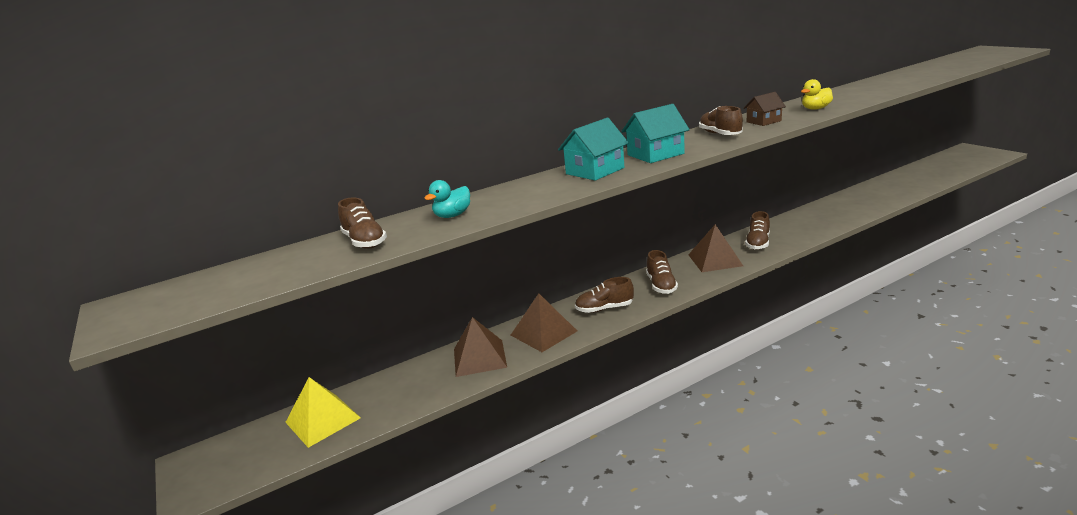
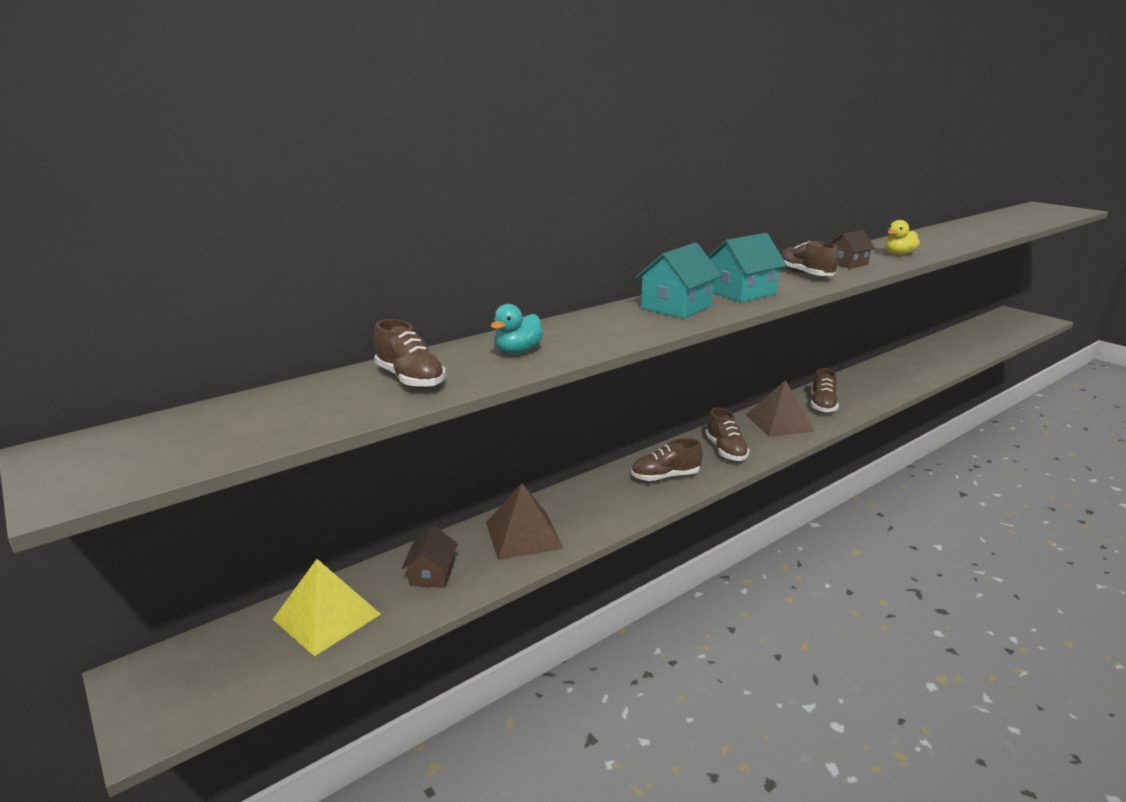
camera: 10 degrees left, 0 degrees up
(404, 388) = (432, 574): none -> brown house
(543, 333) = (597, 505): brown pyramid -> none

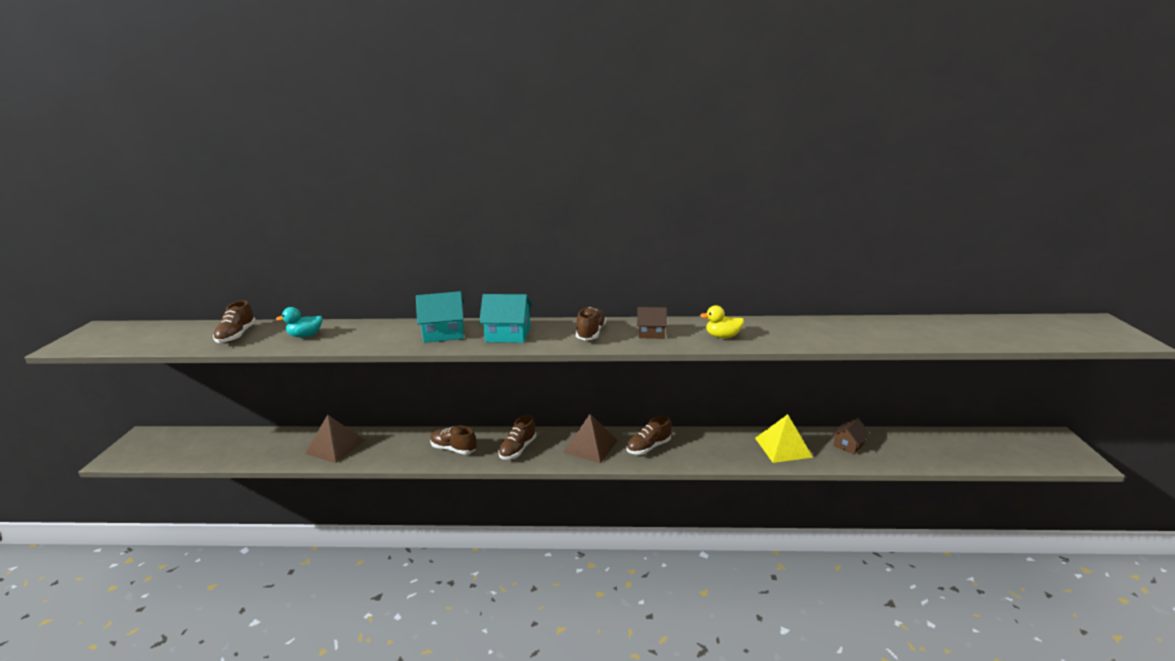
camera: 40 degrees right, 0 degrees up
(326, 616) = (215, 445): yellow pyramid -> yellow pyramid (783, 447)
(432, 574) = (273, 446): brown house -> brown house (848, 445)

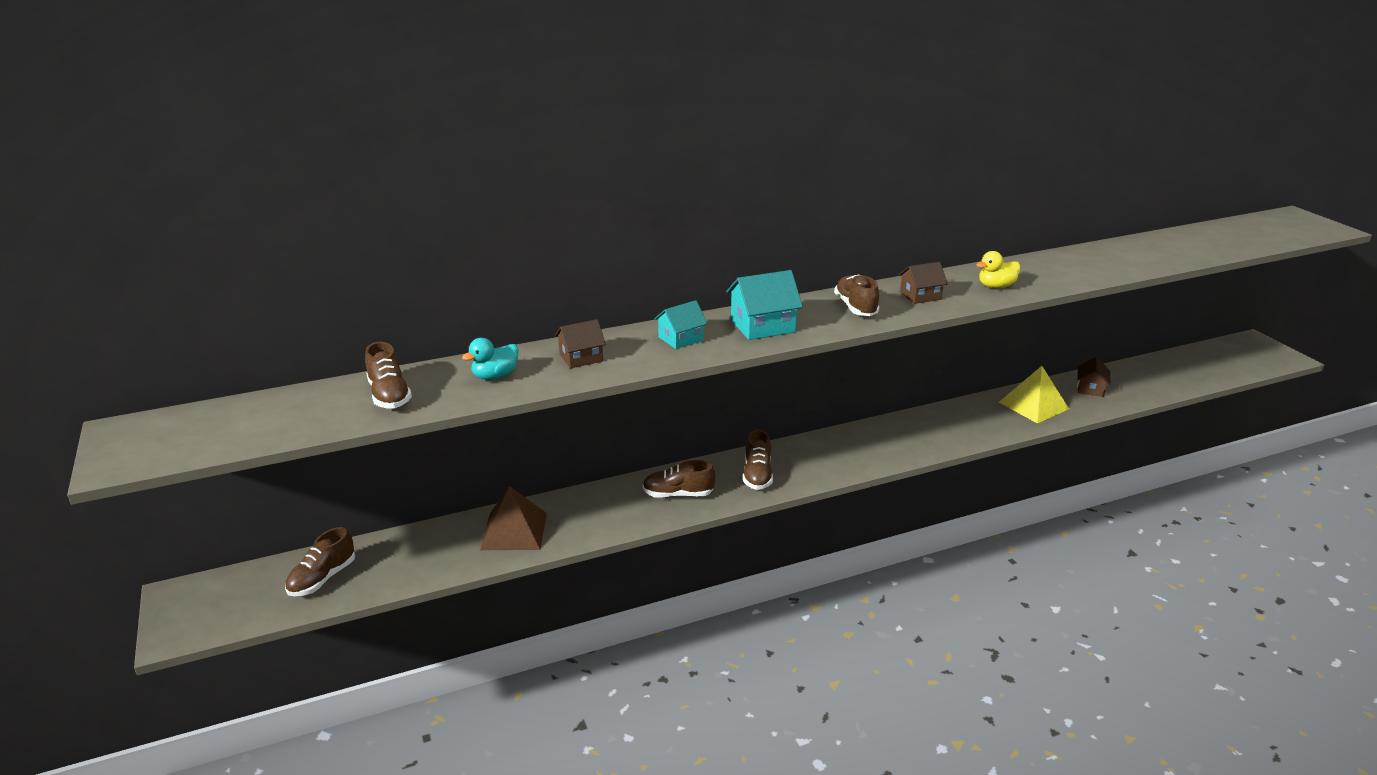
camera: 25 degrees left, 5 degrees up
(368, 334) = (581, 358): none -> brown house
(444, 333) = (680, 339): turquoise house -> turquoise house, size x0.65
(590, 446) = (837, 452): brown pyramid -> none
(648, 447) = (901, 437): brown shoe -> brown shoe (322, 578)

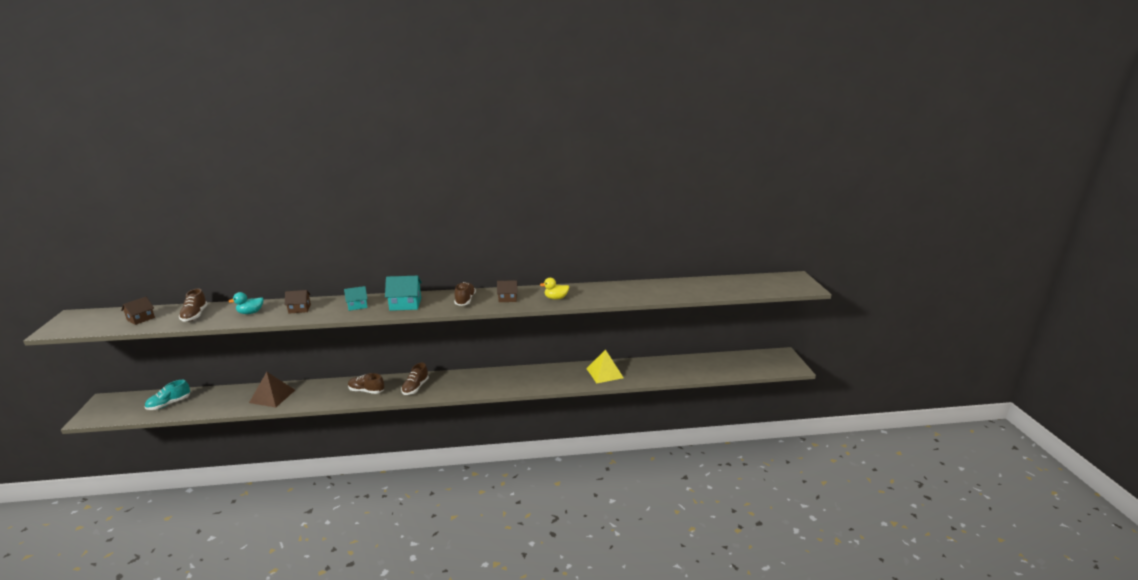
camera: 15 degrees right, 5 degrees down
(322, 578) = (169, 404): brown shoe -> turquoise shoe
(1090, 388) = (648, 368): brown house -> brown house (141, 319)

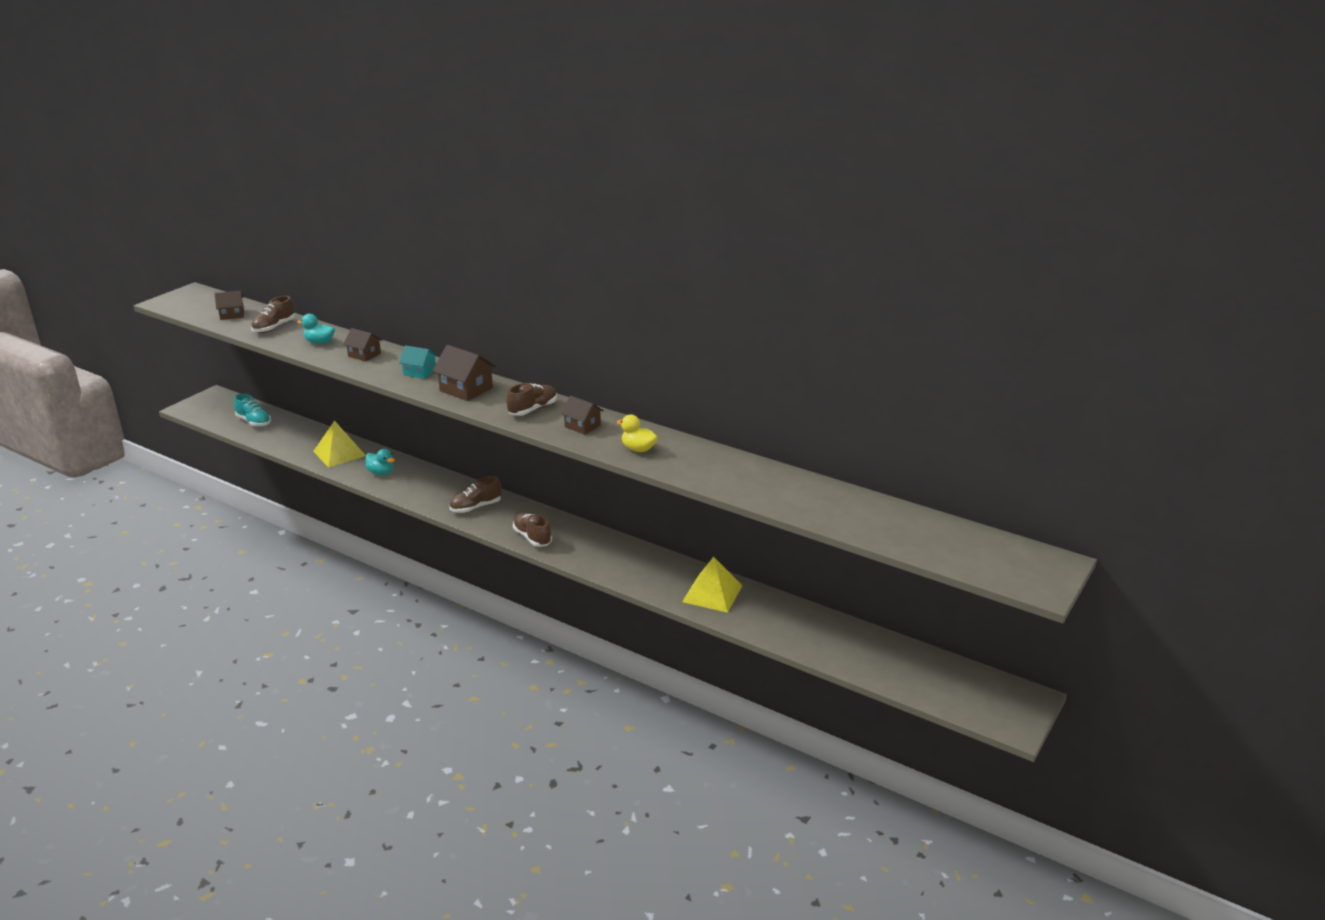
camera: 40 degrees right, 5 degrees up
(169, 404) = (254, 422): turquoise shoe -> turquoise shoe turned 135 degrees counterclockwise
(272, 396) = (339, 453): brown pyramid -> yellow pyramid
(321, 395) = (381, 472): none -> turquoise duck
(366, 391) = (425, 488): brown shoe -> brown shoe (532, 537)
(405, 304) = (466, 389): turquoise house -> brown house

